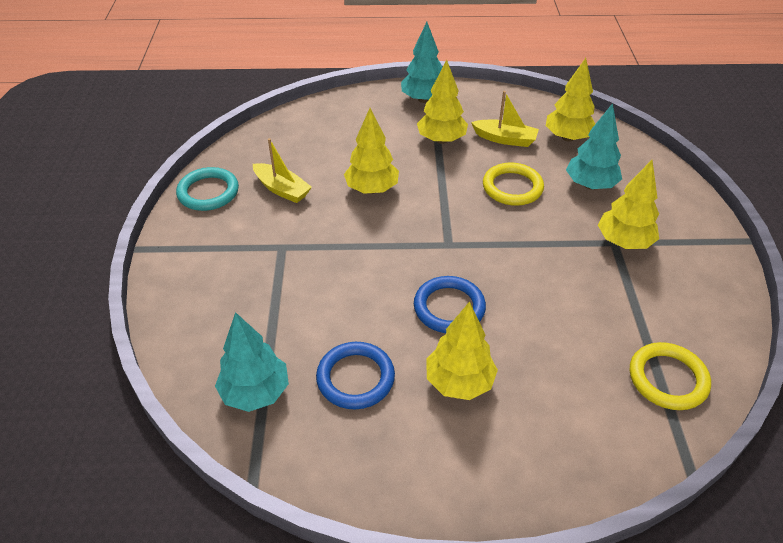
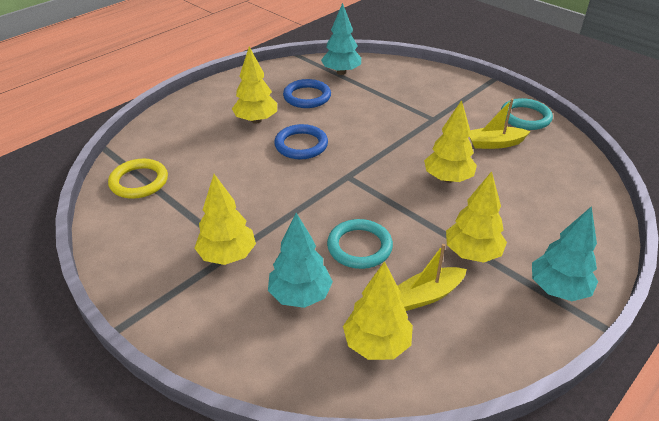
camera: 135 degrees right, 5 degrees down
(512, 187) = (359, 247): yellow ring -> turquoise ring

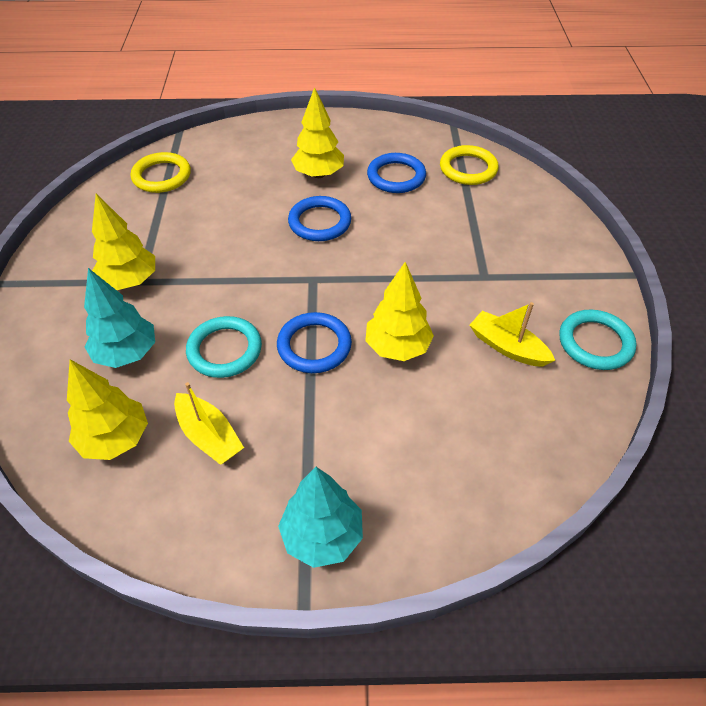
camera: 45 degrees right, 10 degrees up
(341, 72) = (468, 169): turquoise tree -> yellow ring
(405, 208) = (314, 346): none -> blue ring
(427, 295) = (209, 436): yellow boat -> yellow boat turned 150 degrees counterclockwise
(472, 253) = (303, 434): yellow tree -> none

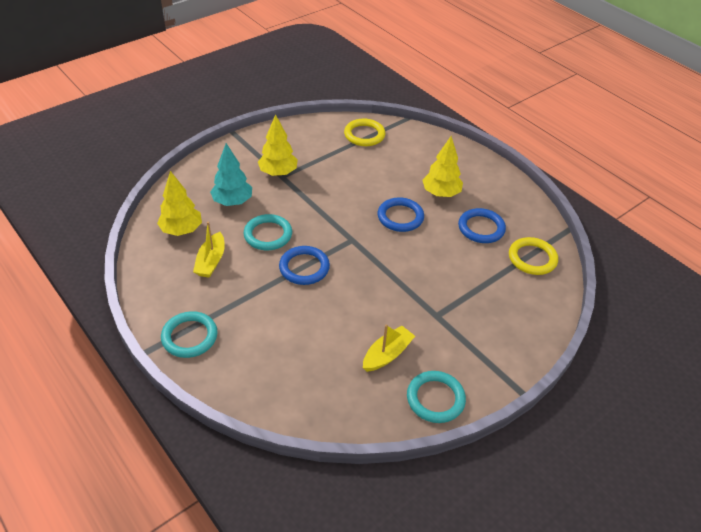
camera: 50 degrees right, 5 degrees down
(322, 535) = (189, 337): turquoise tree -> turquoise ring
(397, 347) = (337, 303): yellow tree -> none
(507, 347) = (387, 354): yellow boat -> yellow boat turned 45 degrees clockwise

